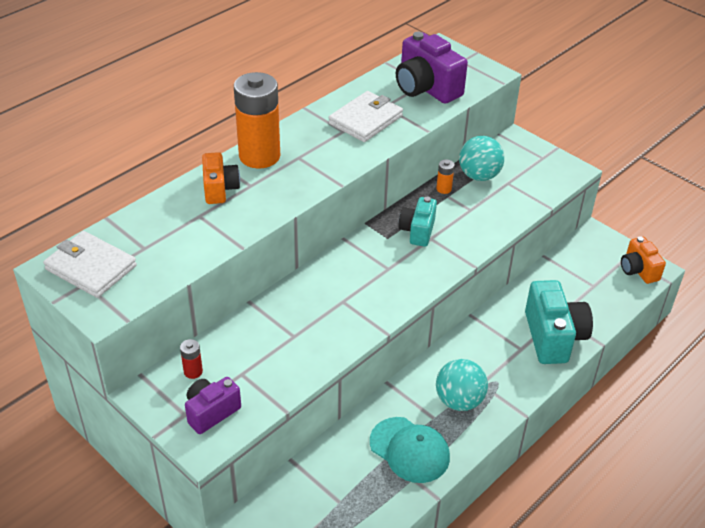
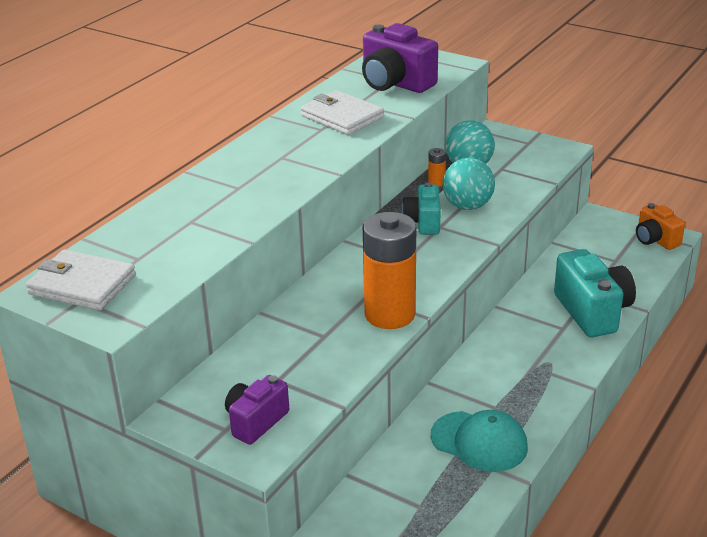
camera: 10 degrees left, 10 degrees down
(193, 371) = (220, 387): red battery -> none
(220, 189) = (205, 195): orange camera -> none
(259, 156) = (238, 162): orange battery -> orange battery (390, 314)
(365, 120) = (342, 117): white wallet -> white wallet turned 75 degrees counterclockwise
(459, 401) = (515, 386): turquoise ball -> turquoise ball (467, 206)

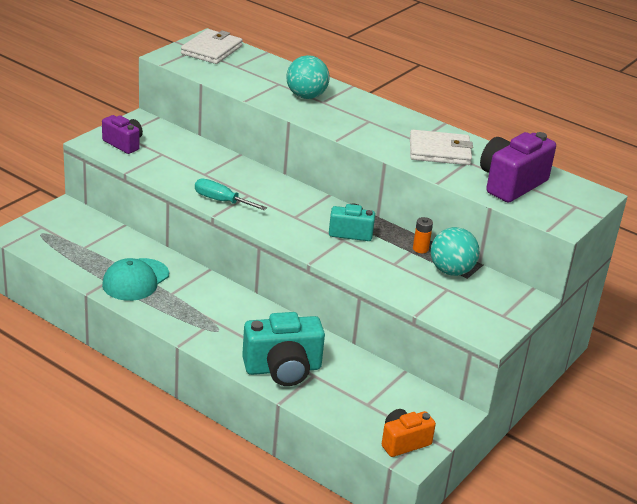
camera: 90 degrees right, 0 degrees up
(342, 117) = (439, 151): white wallet -> white wallet turned 45 degrees clockwise
(390, 314) = (221, 201): orange battery -> turquoise screwdriver
(467, 206) = (375, 258): turquoise ball -> turquoise ball (306, 96)

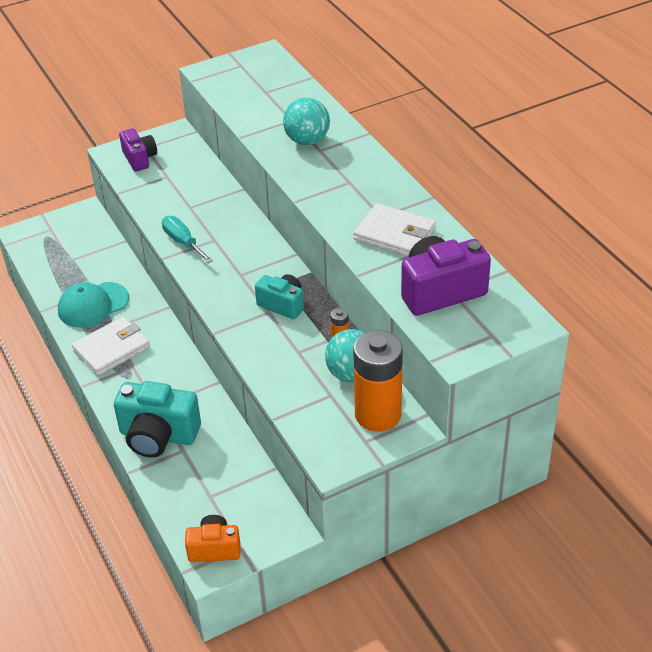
camera: 30 degrees right, 10 degrees up
(211, 50) = (256, 68): white wallet -> white wallet (111, 349)
(496, 295) = (378, 414): none -> orange battery

